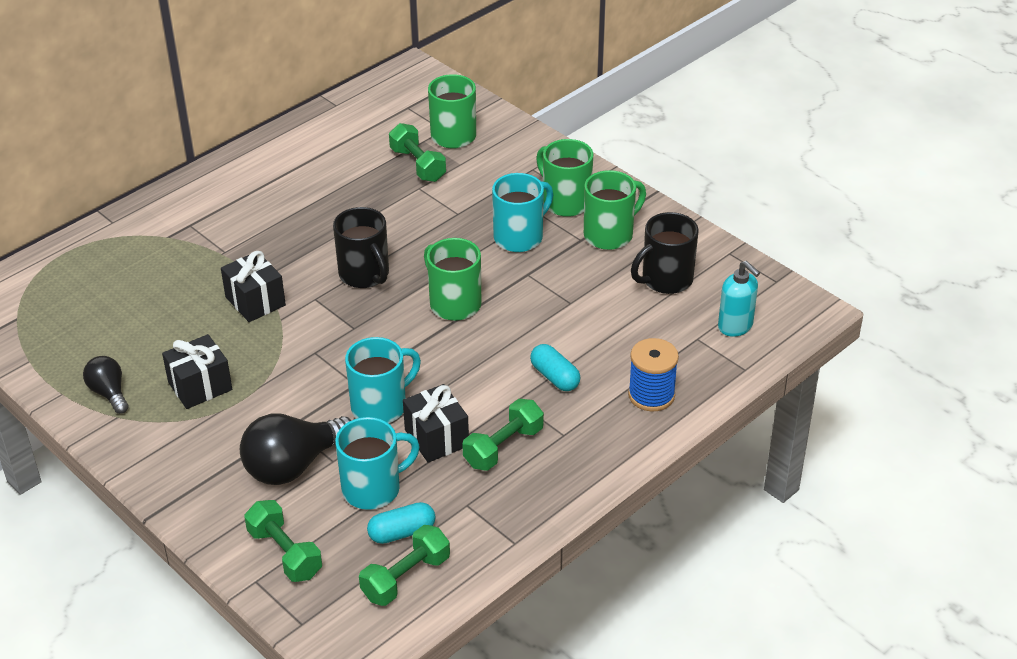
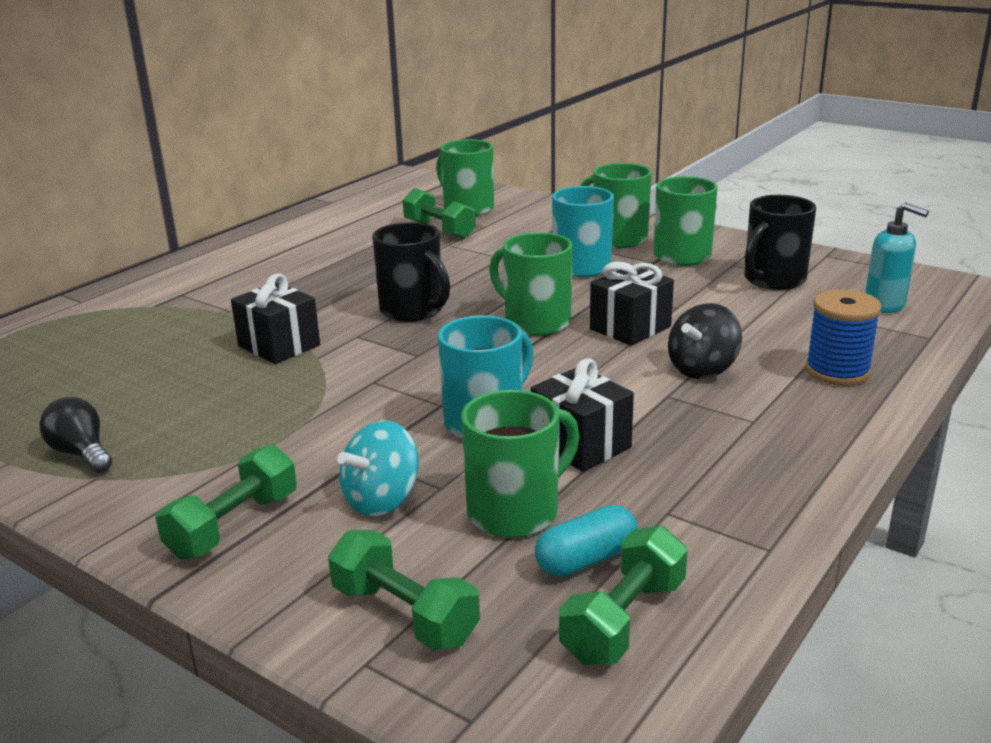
camera: 10 degrees left, 15 degrees down
(200, 386) = (219, 431): black gift -> black gift (630, 328)
(293, 465) = (382, 500): black light bulb -> turquoise spinning top
(373, 489) = (516, 512): turquoise mug -> green mug
(503, 447) = (680, 443): green dumbbell -> green dumbbell (233, 525)
(555, 377) = (702, 369): turquoise capsule -> black spinning top

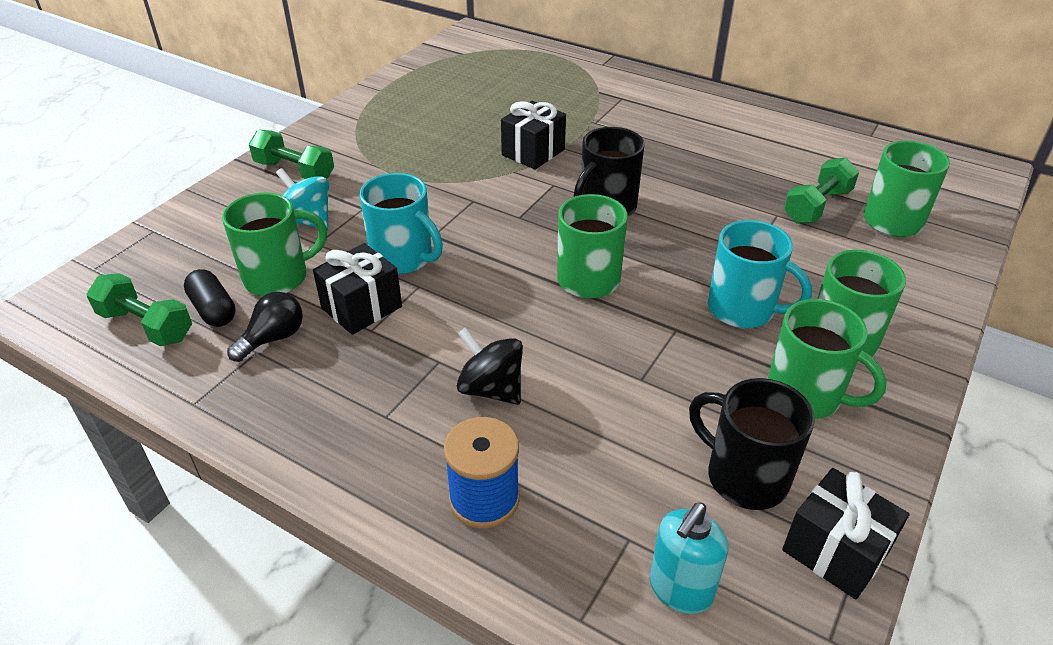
camera: 85 degrees right, 15 degrees up
(81, 453) = (385, 109): black light bulb -> black light bulb (273, 338)
(404, 614) = (188, 240): green dumbbell -> none
(516, 512) = (278, 277): green mug -> green mug turned 75 degrees counterclockwise
(586, 560) = (213, 310): turquoise capsule -> black capsule
(630, 328) = (583, 341): black gift -> black gift (835, 551)

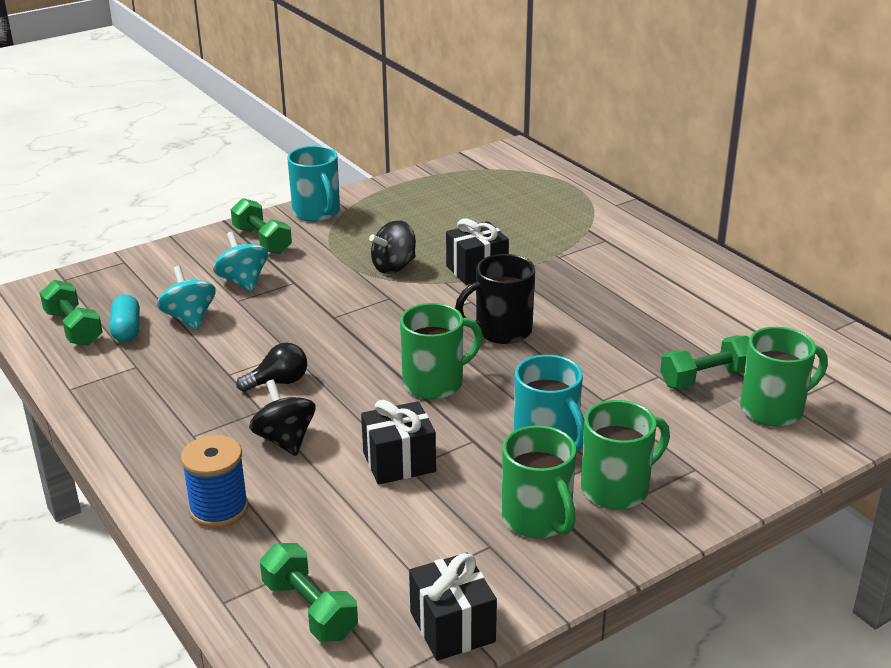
camera: 25 degrees right, 10 degrees down
(213, 310) = (127, 329): black capsule -> turquoise capsule
(273, 338) = (154, 360): black light bulb -> black light bulb (278, 382)
(278, 277) = (189, 318): green mug -> turquoise spinning top
(361, 307) = (234, 356): black gift -> black gift (399, 462)
(403, 258) = (295, 328): turquoise mug -> turquoise mug (317, 213)
(452, 167) = (394, 267): none -> black spinning top
(680, 590) = (309, 609): turquoise soap dispenser -> green dumbbell
(744, 476) = (428, 557): black mug -> none

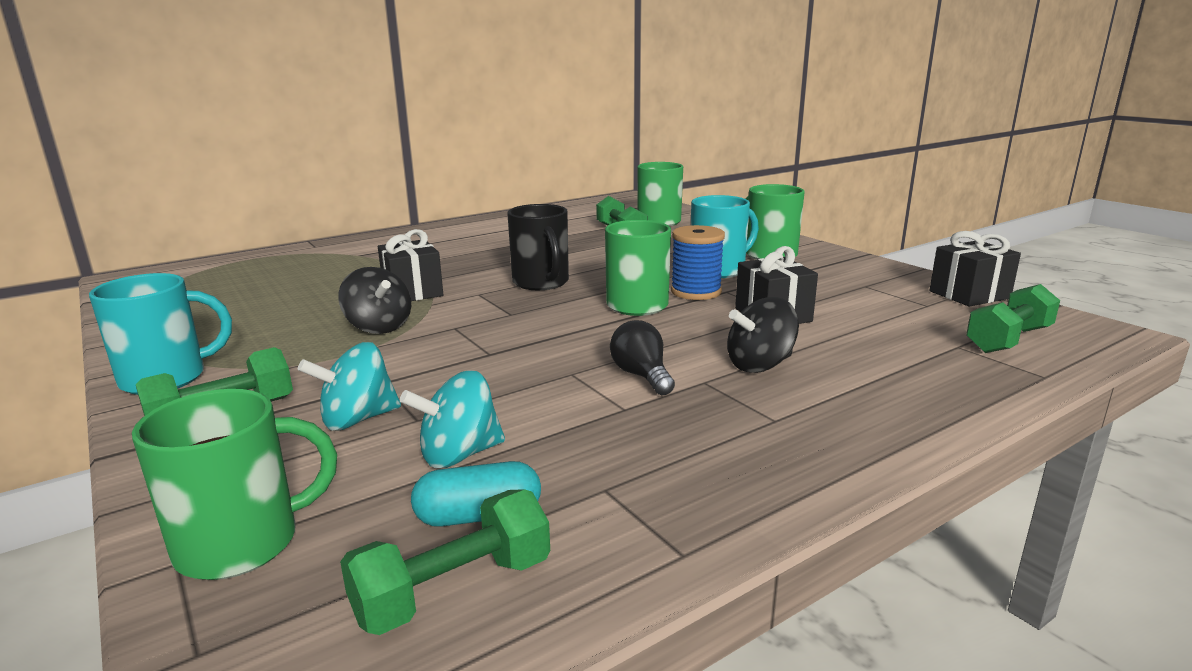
camera: 90 degrees left, 10 degrees down
(219, 509) = (907, 390): blue spool -> blue spool (696, 292)
(538, 519) = (821, 273): green mug -> green mug (242, 543)

